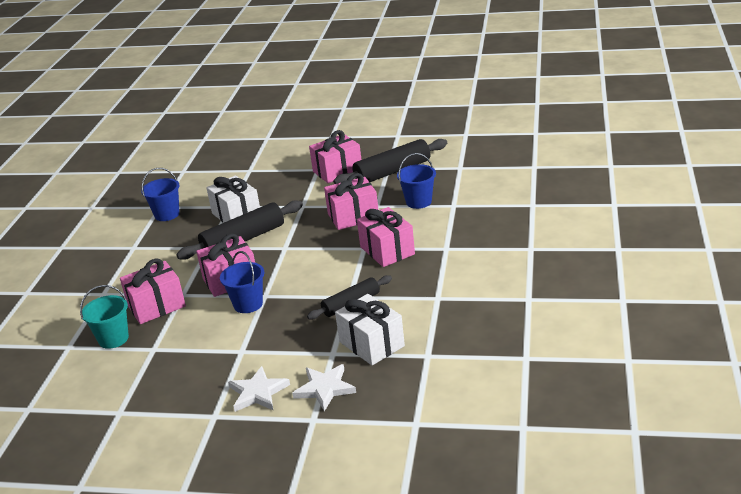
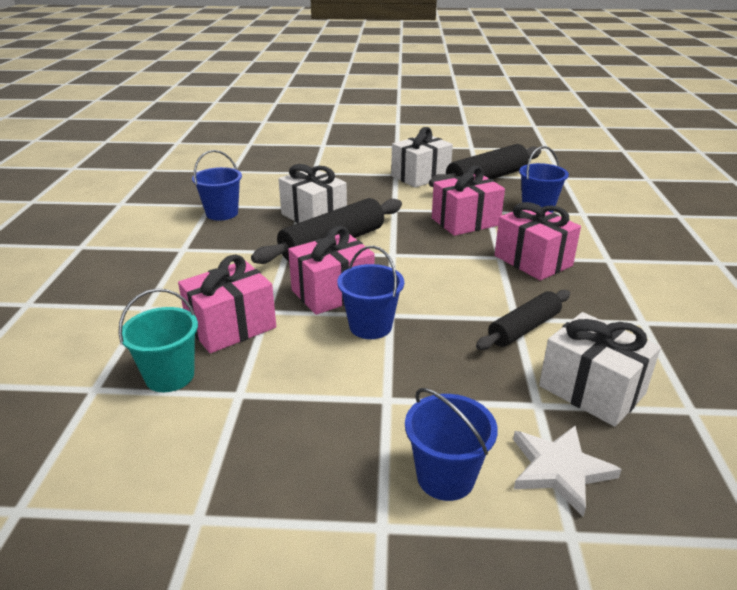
camera: 10 degrees left, 0 degrees up
(258, 392) = (445, 477): white star -> blue bucket
(337, 171) = (420, 176): pink gift -> white gift

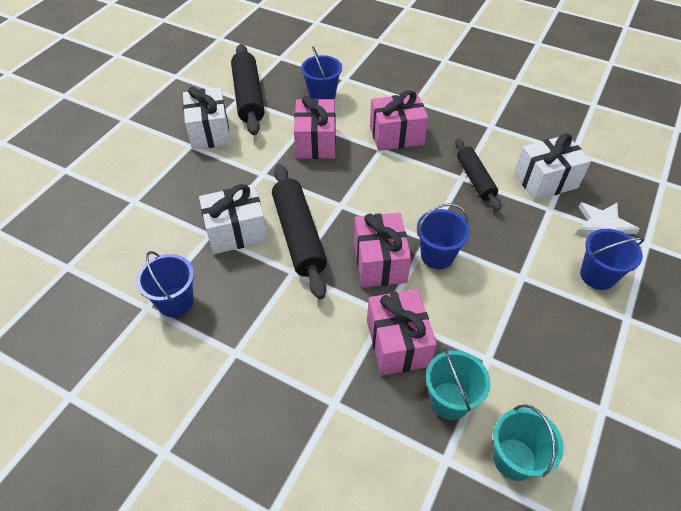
camera: 65 degrees left, 20 degrees up
(103, 441) = (514, 459): none -> turquoise bucket

